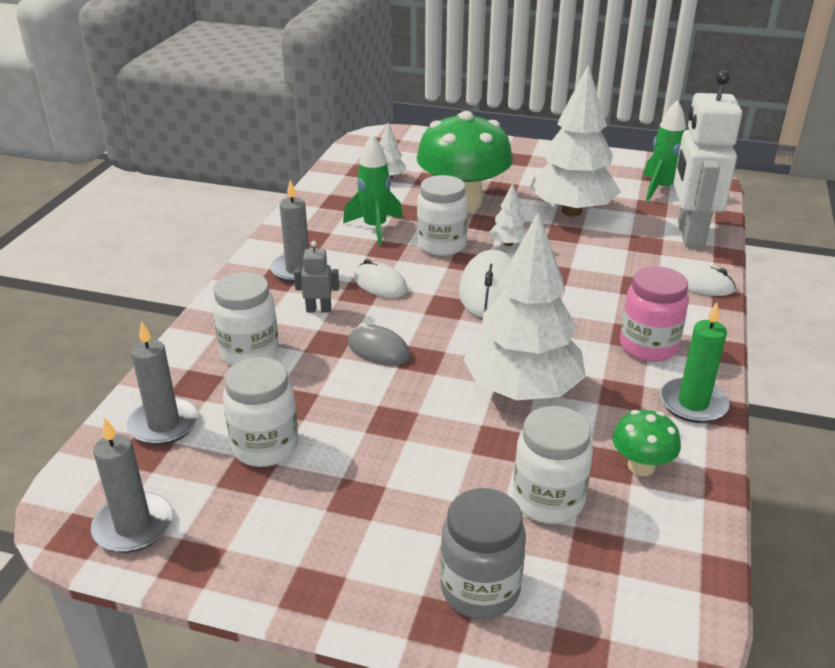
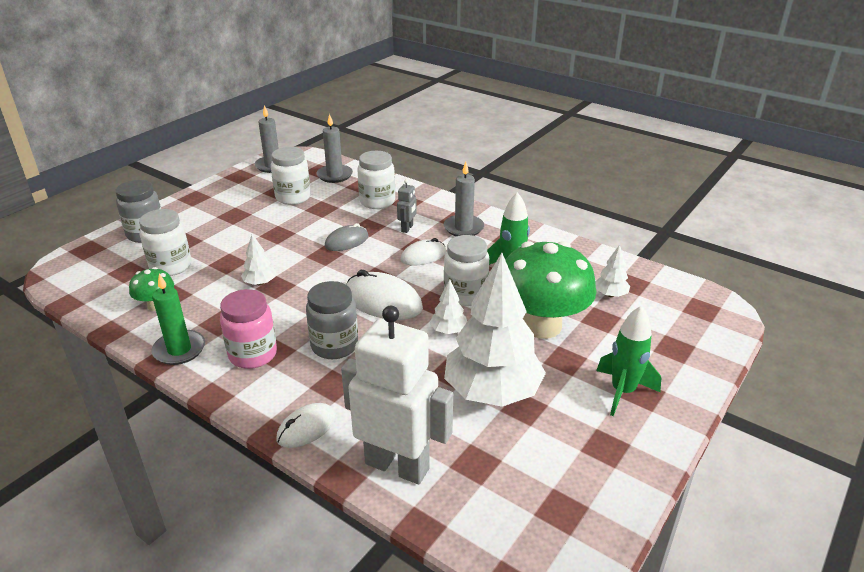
camera: 110 degrees right, 0 degrees up
(522, 391) = (260, 283): white tree -> white tree, size x0.42
(587, 300) = (334, 346): none -> grey jar
(661, 189) = (518, 494): green rocket -> green rocket (622, 392)

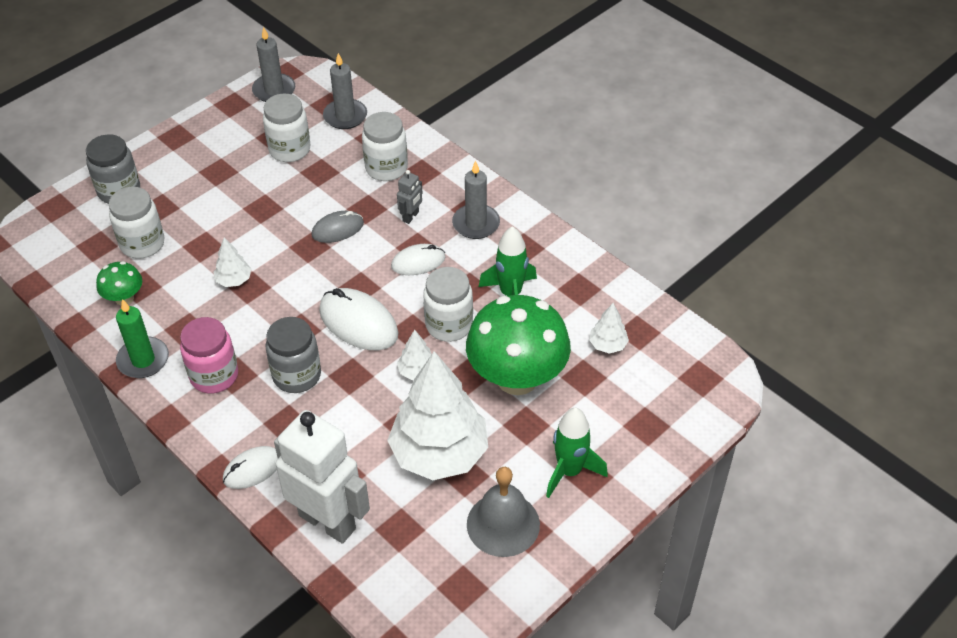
camera: 10 degrees right, 15 degrees up
(579, 444) = (503, 524): none -> grey bell

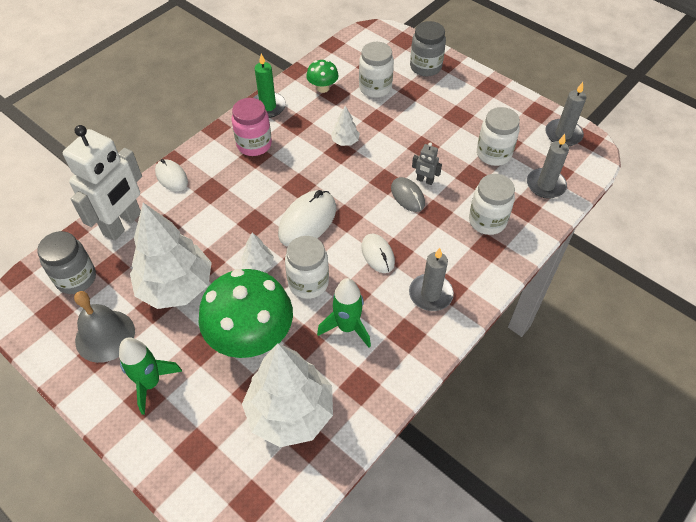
camera: 85 degrees right, 5 degrees up
(297, 375) = (254, 190): grey jar -> grey jar (76, 278)
(411, 216) = (431, 244): grey robot -> grey robot (424, 180)
(607, 345) = (290, 412): white tree -> white tree, size x2.36

